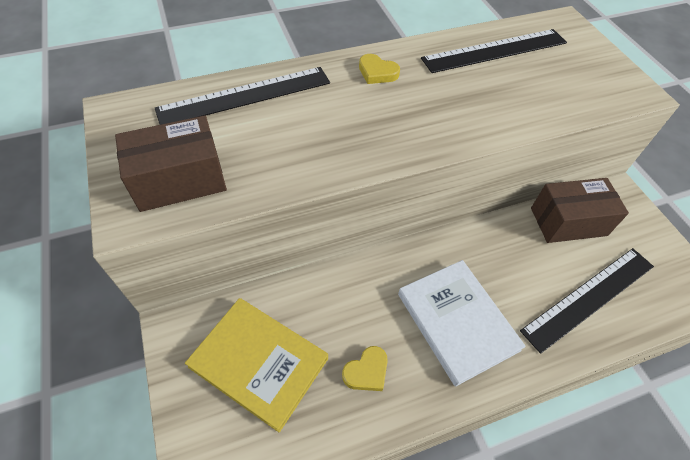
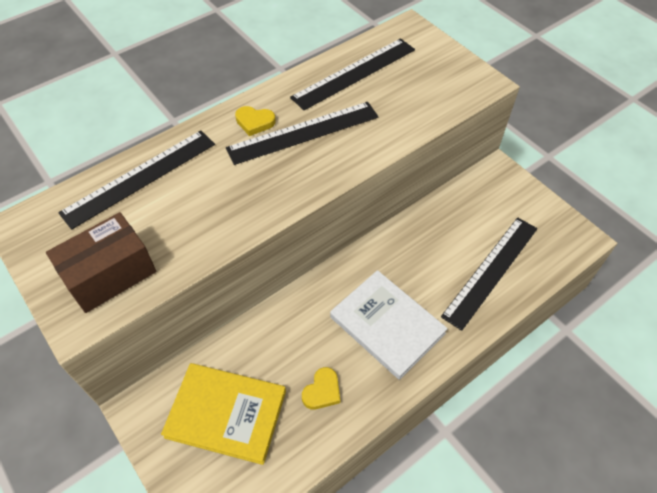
camera: 15 degrees left, 0 degrees up
(425, 94) = (303, 132): none -> black ruler
(568, 222) = (460, 208): brown box -> none

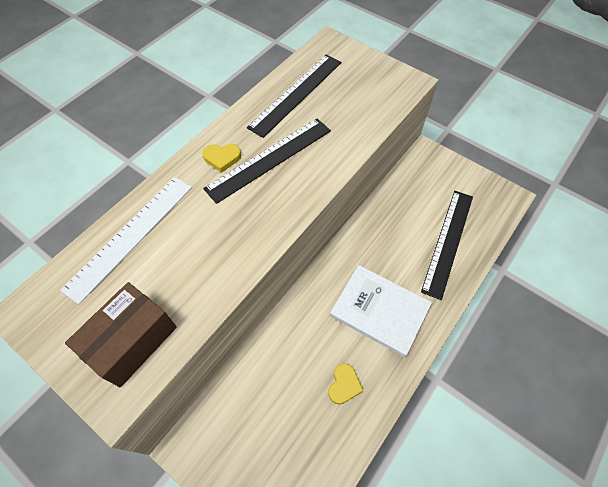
camera: 15 degrees left, 5 degrees up
(140, 177) = (130, 235): black ruler -> white ruler
(226, 414) = (267, 429): yellow book -> none

